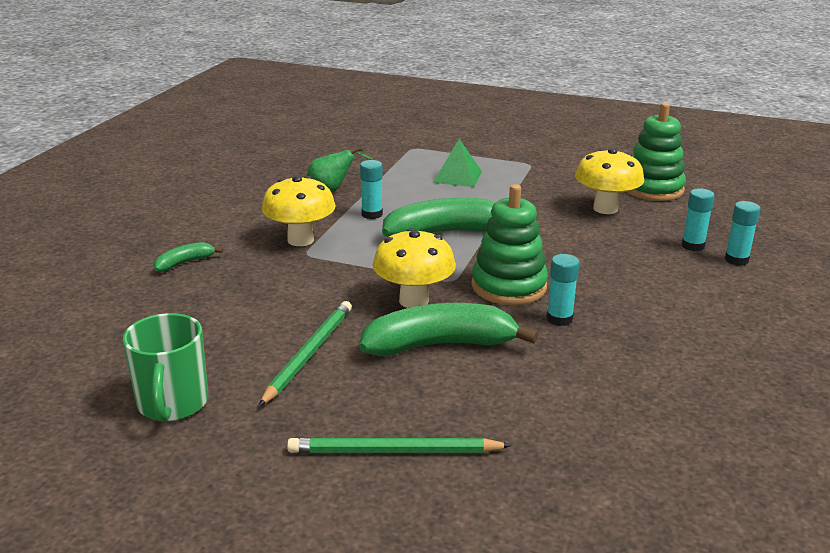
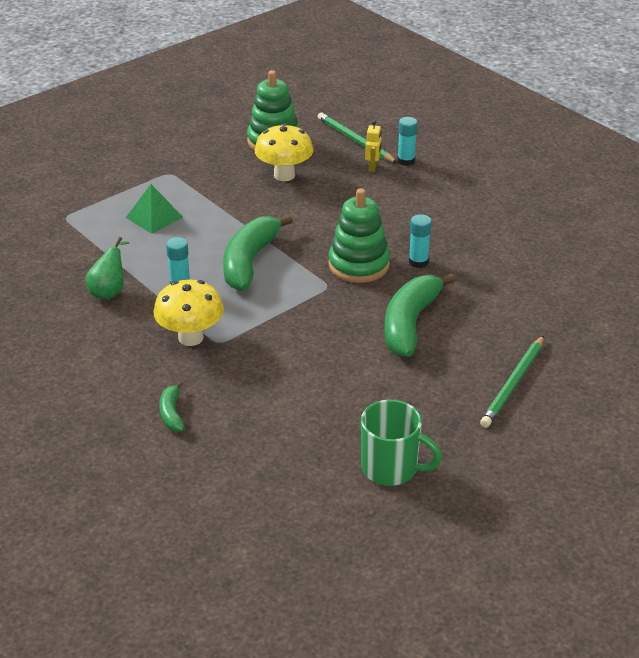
camera: 60 degrees left, 10 degrees up
(309, 354) = (375, 386): green pencil -> green pencil (355, 140)
(414, 301) = (342, 314): yellow mushroom -> none
(693, 246) = (373, 167): turquoise glue stick -> yellow robot

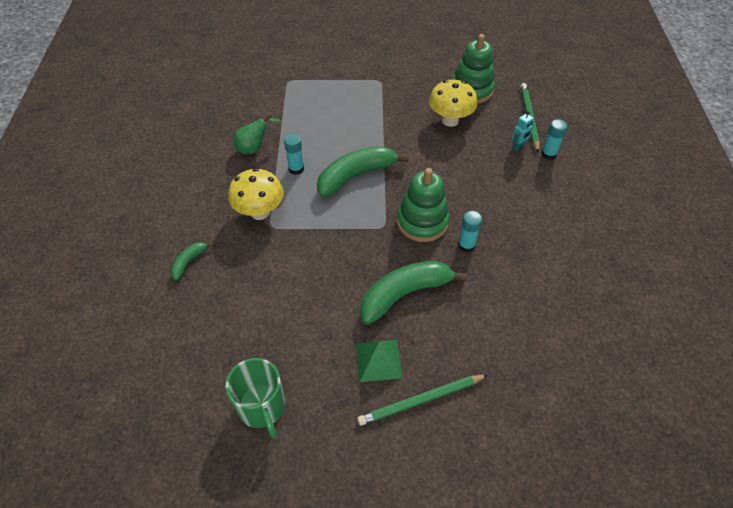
camera: 40 degrees right, 15 degrees up
(154, 217) = (336, 108): green pyramid -> green pyramid (378, 360)
(373, 167) = (518, 147): yellow robot -> turquoise robot

